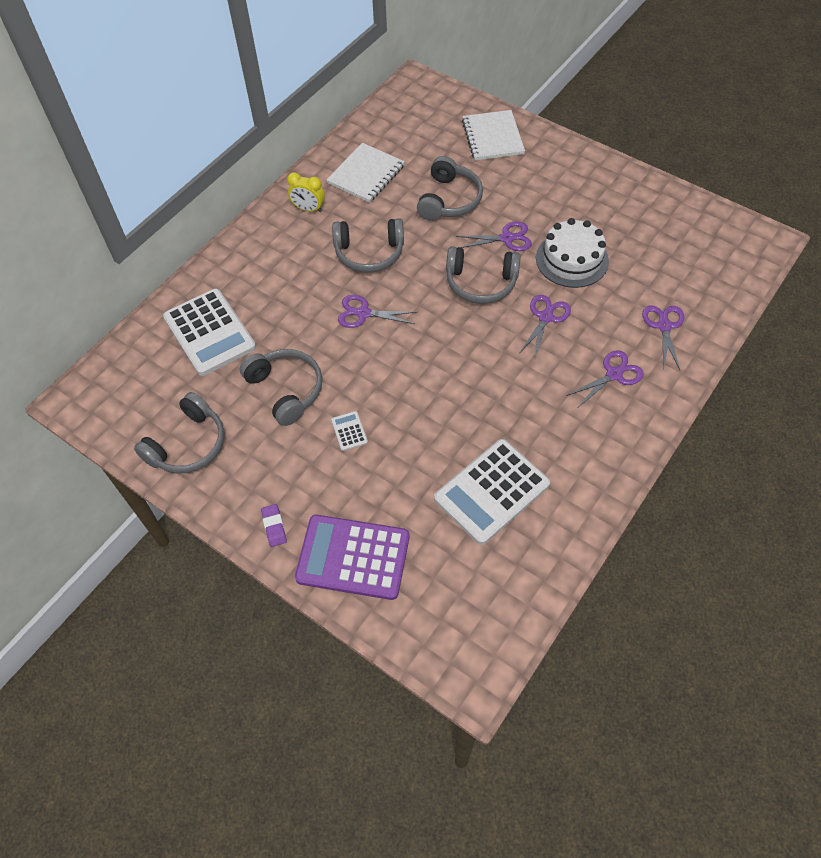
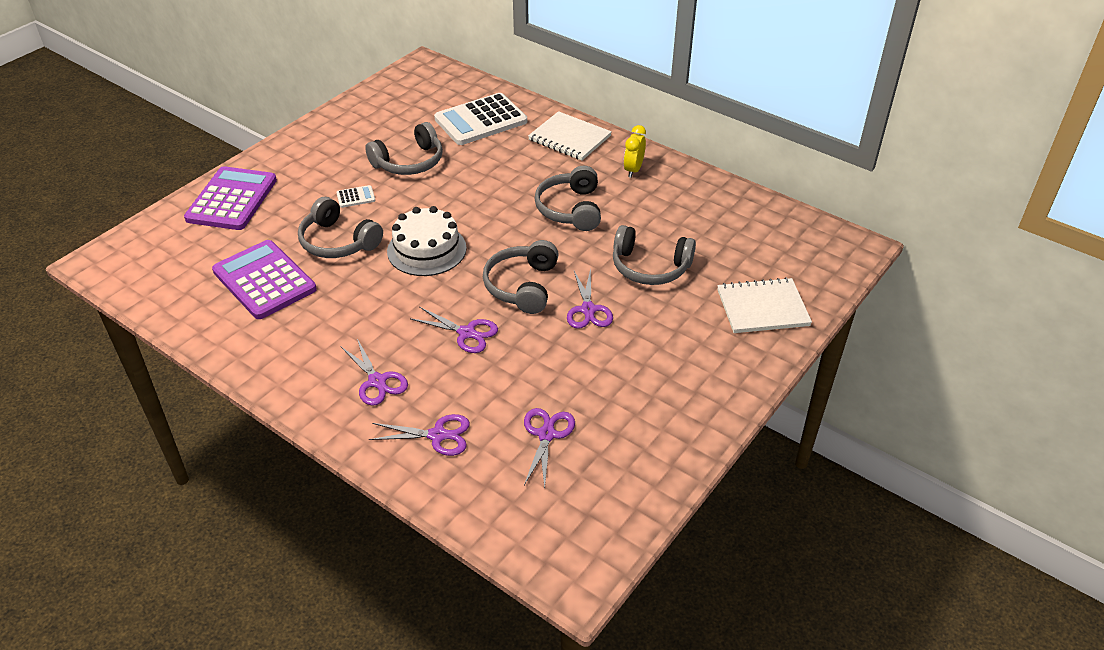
camera: 90 degrees right, 15 degrees down
(188, 444) = (366, 116): grey headphones -> grey headphones (338, 242)
(274, 527) = (276, 160): purple eraser -> none
(363, 313) = (490, 205): purple scissors -> purple scissors (546, 435)
(366, 174) = (687, 207): white notebook -> white notebook (569, 138)
(491, 491) = (264, 280): white calculator -> purple calculator
(572, 259) = (552, 362): white cake -> white cake (426, 249)

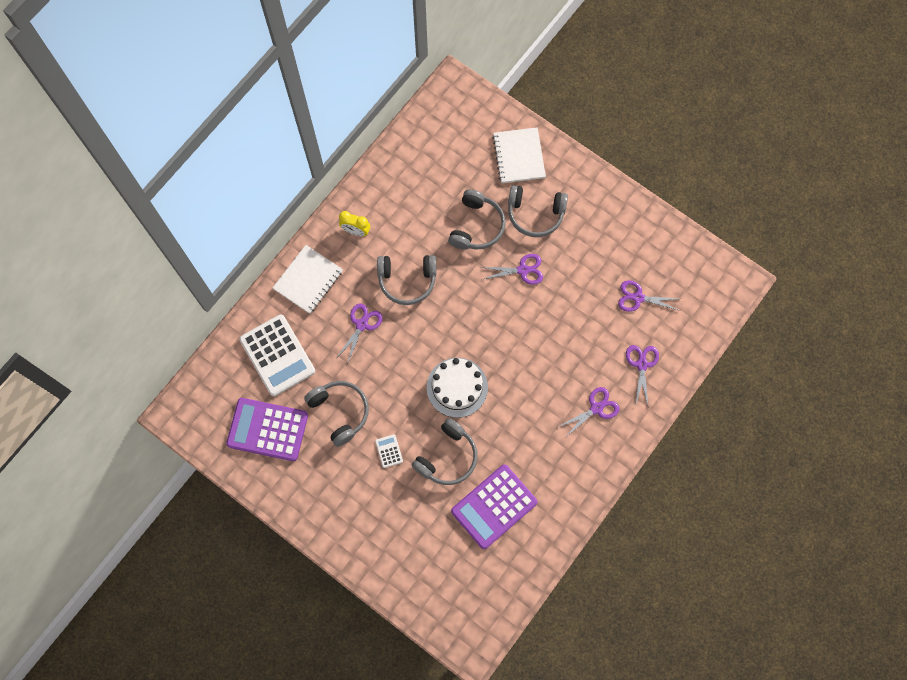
camera: 90 degrees left, 30 degrees up
(232, 199) = (391, 555): purple calculator -> purple calculator (267, 429)
(466, 333) = (548, 352): purple scissors -> purple scissors (361, 324)
(522, 286) = (498, 315): grey headphones -> grey headphones (535, 214)

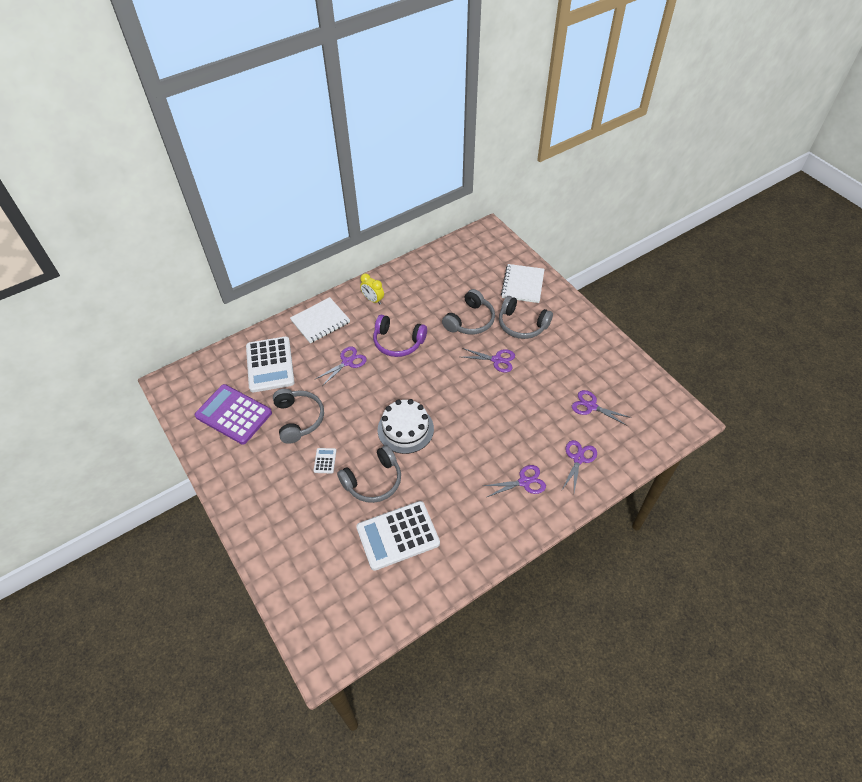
camera: 20 degrees right, 20 degrees down
(407, 280) = (398, 342): grey headphones -> purple headphones
(494, 506) = (398, 535): purple calculator -> white calculator

